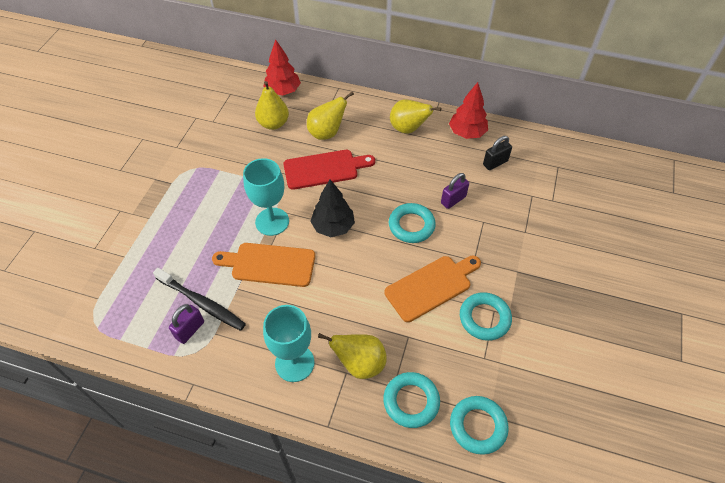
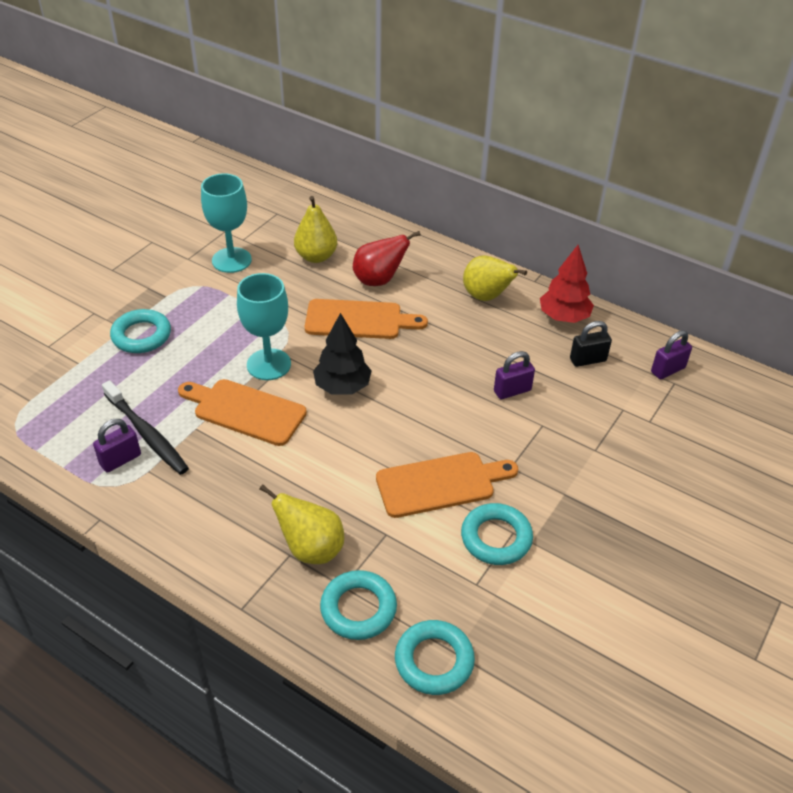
camera: 15 degrees right, 10 degrees down
(283, 91) = (343, 223): red tree -> none
(294, 363) = (230, 527): turquoise goblet -> turquoise goblet (231, 260)
(324, 169) = (358, 320): red cutting board -> orange cutting board
(327, 133) = (379, 280): yellow pear -> red pear
(411, 225) = (444, 408): turquoise ring -> turquoise ring (141, 335)
(550, 158) = (667, 370): none -> purple padlock

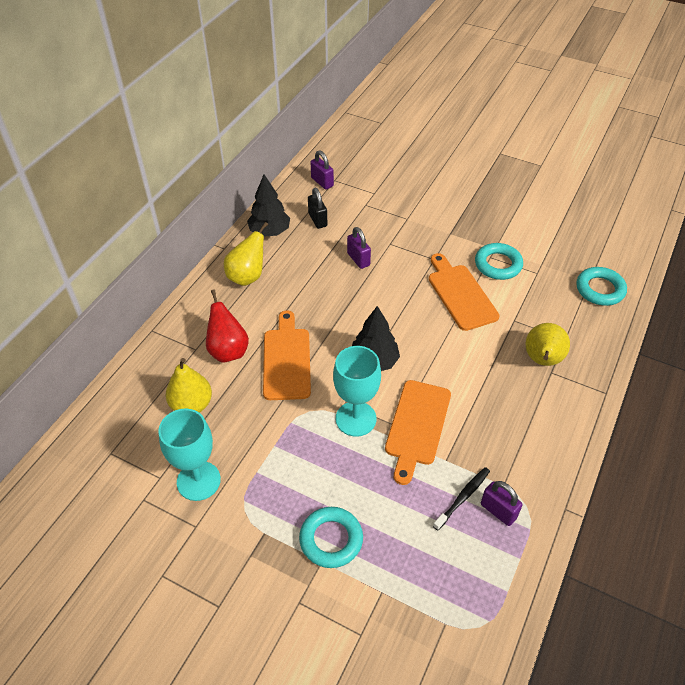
camera: 95 degrees left, 5 degrees up
(147, 434) = (463, 497): black toothbrush -> black toothbrush, size x0.65
(358, 609) = (579, 329): turquoise ring -> none
(564, 317) = (269, 231): red tree -> black tree

